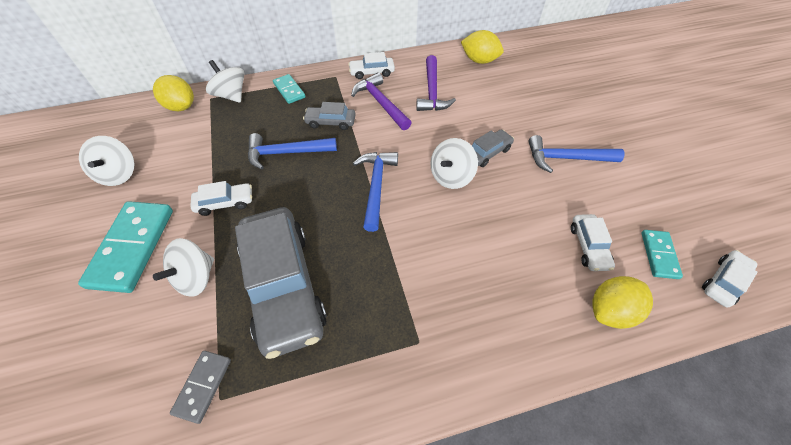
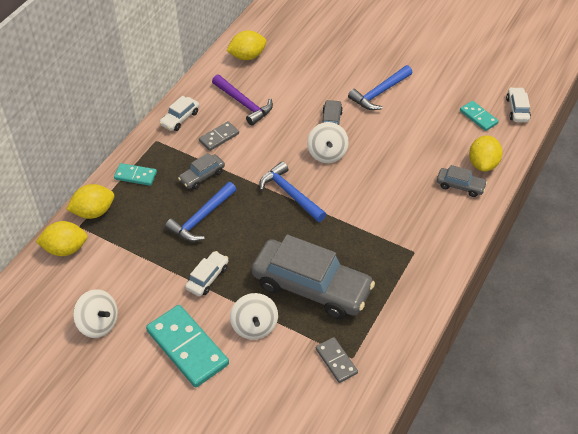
camera: 45 degrees left, 5 degrees down
(231, 95) = (94, 212): white spinning top -> yellow lemon
(381, 103) = (219, 137): purple hammer -> grey domino
(554, 313) = (460, 186): none -> grey car
(588, 246) = (442, 138): white car -> none

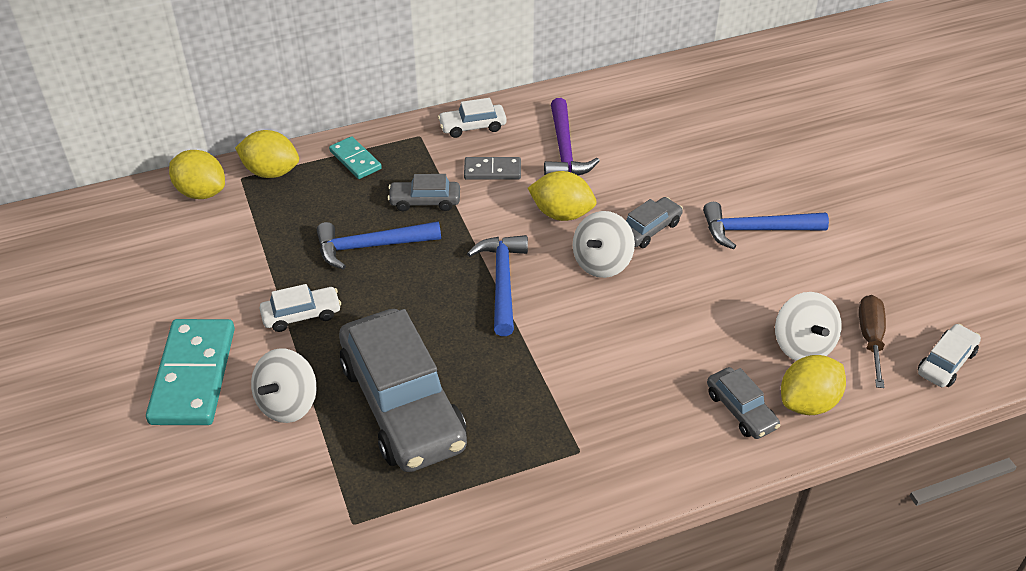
camera: 40 degrees right, 5 degrees down
(98, 323) = (142, 288): white spinning top -> white spinning top (802, 345)
(247, 56) = (629, 100): yellow lemon -> yellow lemon (561, 214)
(336, 361) = (329, 512): grey domino -> none
(478, 117) = (870, 338): turquoise domino -> brown screwdriver

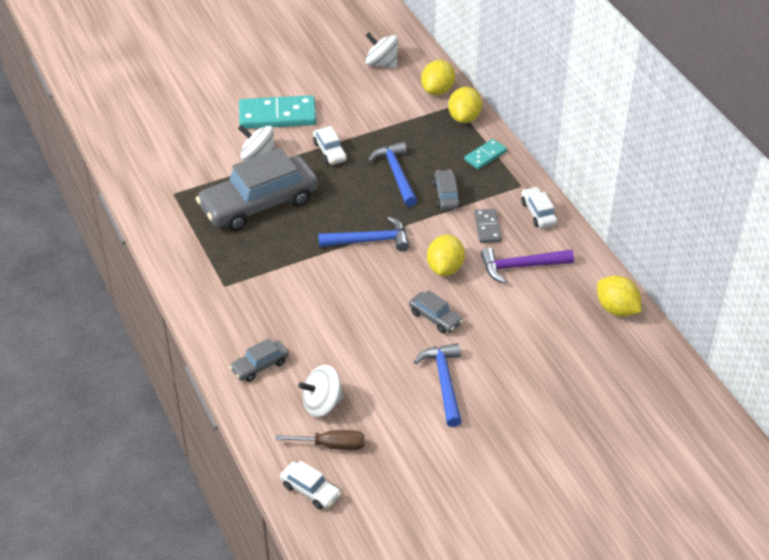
camera: 85 degrees right, 0 degrees up
(602, 262) = (395, 292): white spinning top -> white spinning top (381, 63)
(808, 402) = (268, 403): yellow lemon -> yellow lemon (616, 309)

